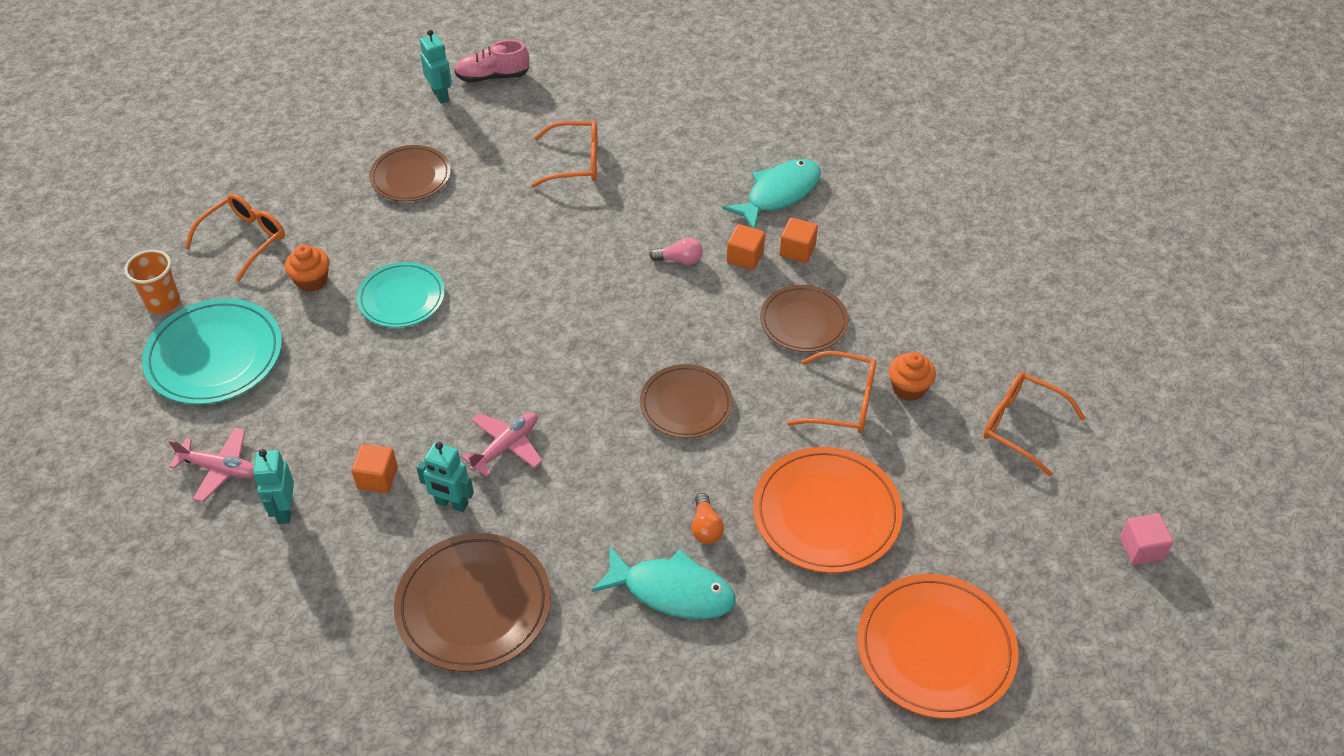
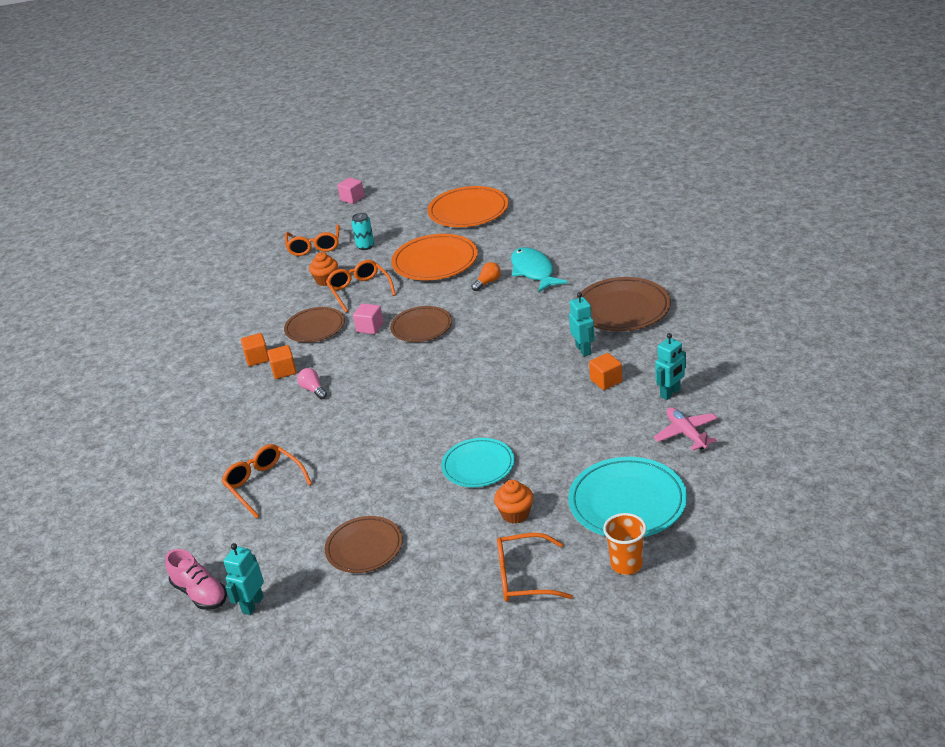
camera: 125 degrees left, 15 degrees down
(506, 446) = (526, 358): pink plane -> none
(743, 364) = (370, 327): none -> pink cube
(779, 194) = (210, 390): turquoise fish -> none
(960, 474) = (365, 246): none -> turquoise can

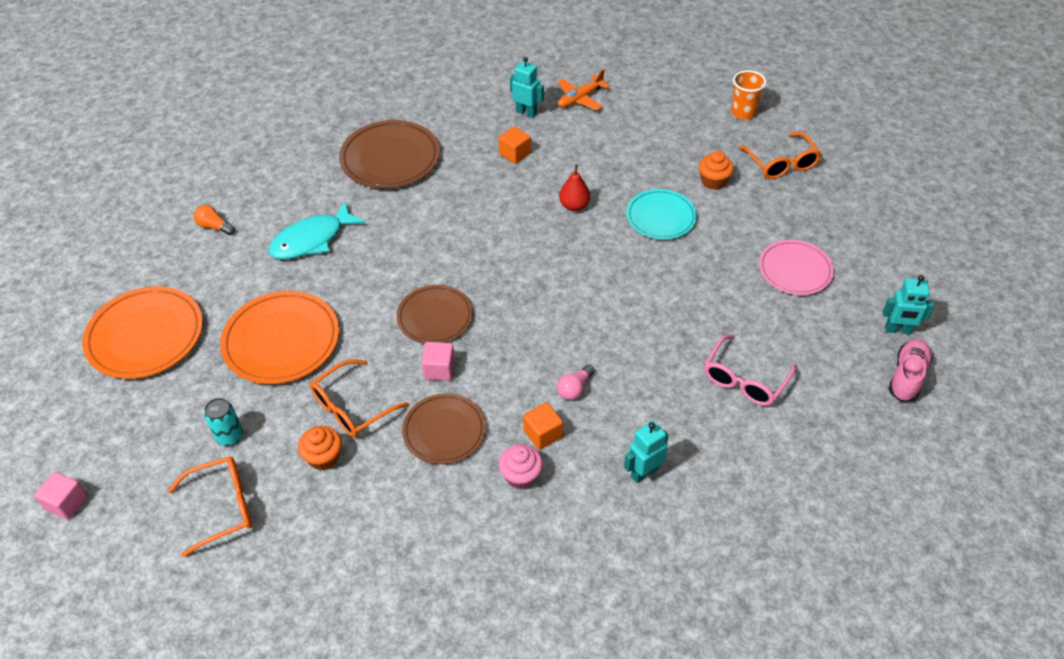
camera: 110 degrees left, 15 degrees up
(257, 358) = (521, 476): orange cube -> pink cupcake
(264, 484) = (744, 380): orange glasses -> pink glasses
(364, 547) = (795, 270): brown plate -> pink plate
(487, 282) = (335, 276): orange light bulb -> orange light bulb (214, 227)
(517, 411) = (574, 206): none -> red pear
(583, 350) = (466, 176): turquoise robot -> turquoise robot (644, 472)
(627, 502) = (675, 120): turquoise plate -> none
(686, 433) = (580, 98): pink plane -> orange plane

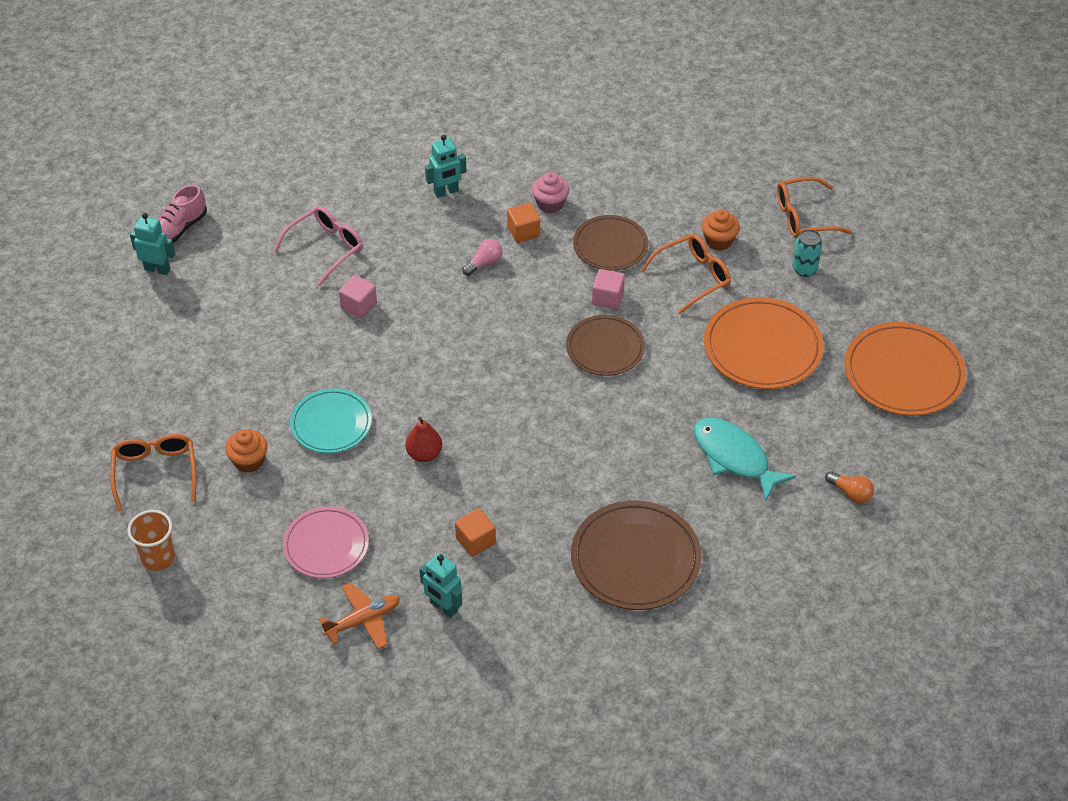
camera: 170 degrees left, 0 degrees up
(67, 503) = (938, 238): pink cube -> pink cube (359, 305)
(312, 240) = (734, 457): turquoise fish -> turquoise fish turned 105 degrees counterclockwise
(795, 270) = (219, 341): pink plate -> pink plate (326, 545)

